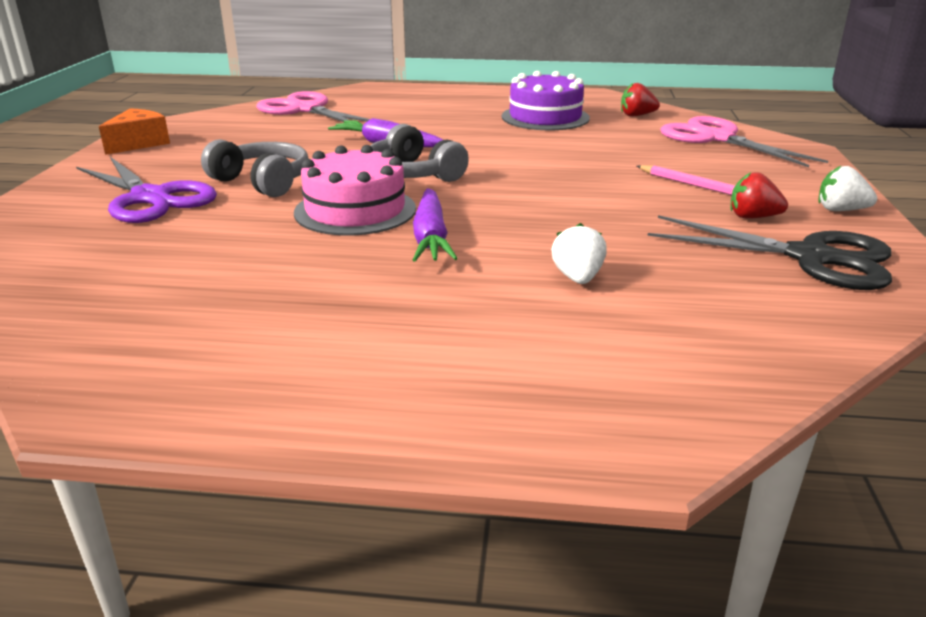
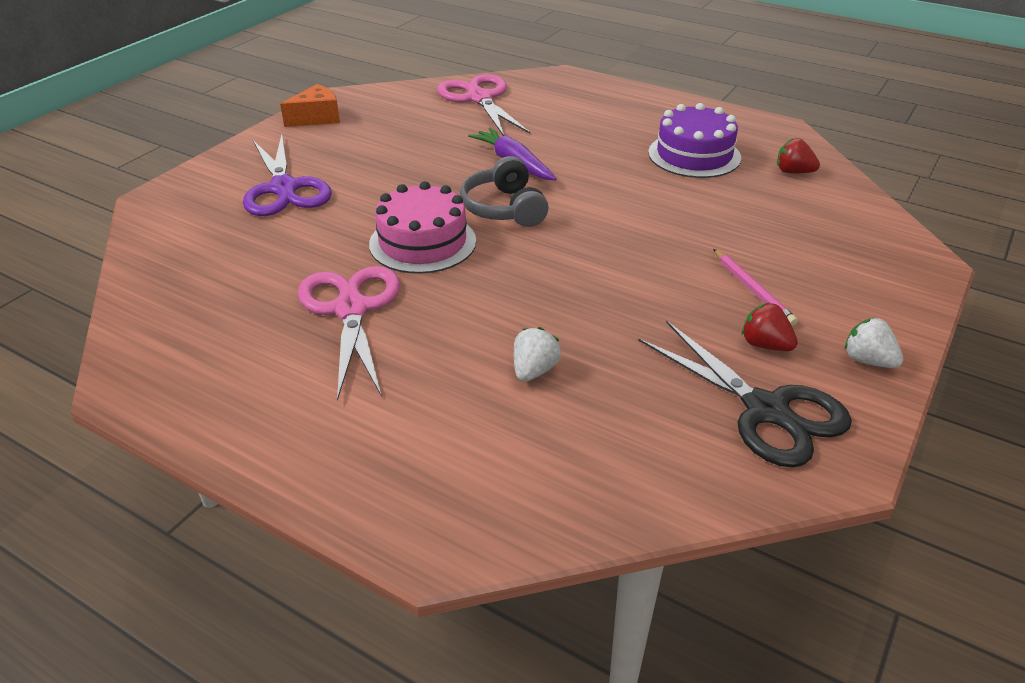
camera: 25 degrees right, 10 degrees up
(262, 182) = (376, 189): grey headphones -> none
(430, 237) = (456, 290): purple carrot -> none
(717, 138) = (846, 226): pink scissors -> pink scissors (351, 309)

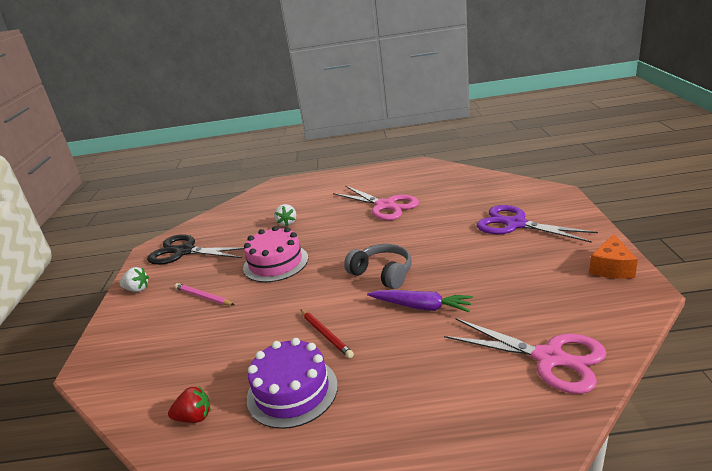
camera: 150 degrees right, 10 degrees down
(422, 242) = (398, 238): pink cake -> pink cake (275, 263)
(628, 180) = (326, 335): none -> red pencil
(765, 345) = (190, 274): red strawberry -> none

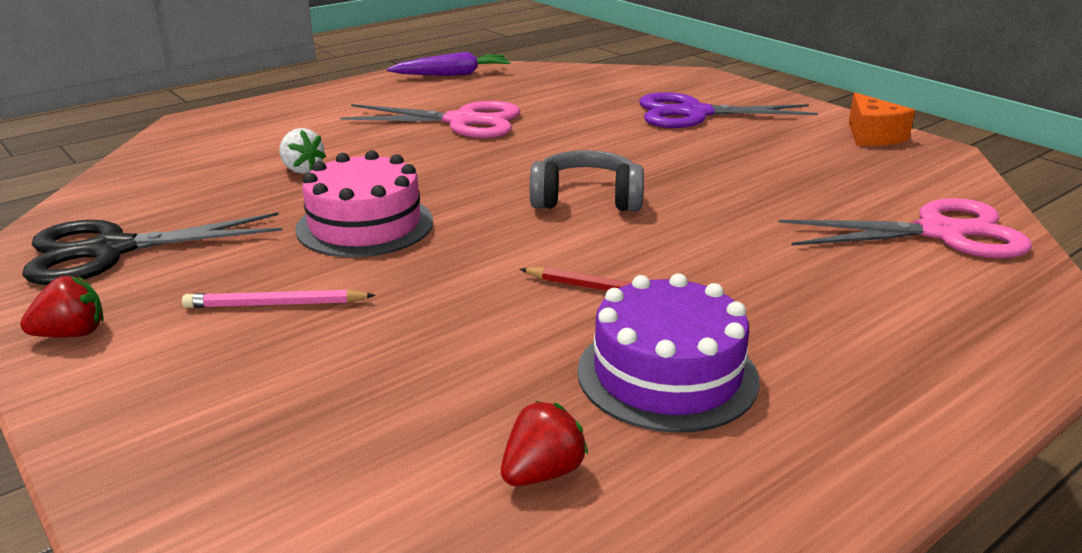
camera: 40 degrees left, 0 degrees up
(137, 289) = (72, 334): white strawberry -> red strawberry
(421, 307) = (705, 223): purple carrot -> purple carrot (452, 74)

